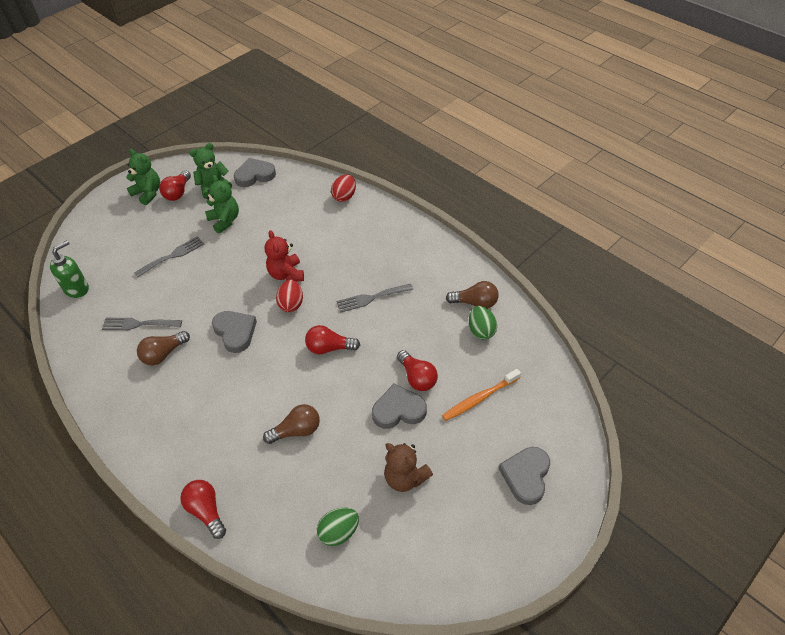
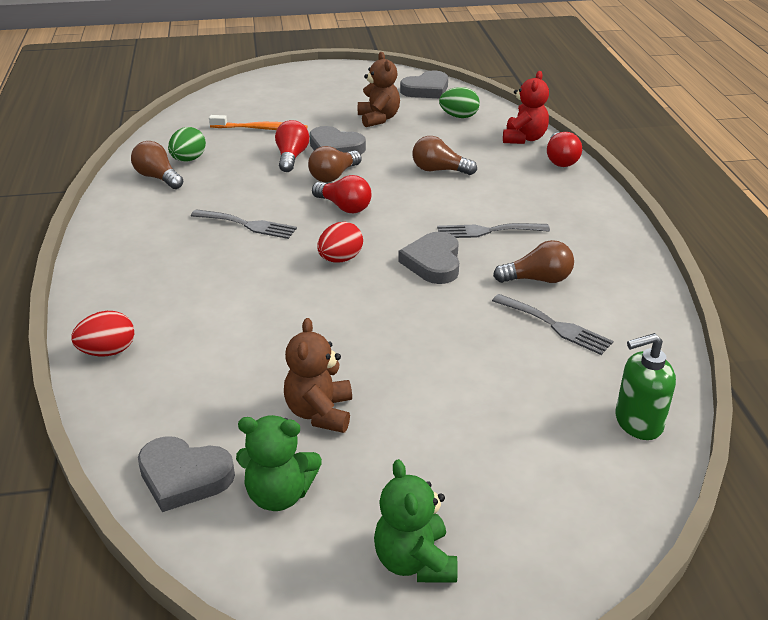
camera: 145 degrees left, 15 degrees down
(173, 255) = (448, 397): grey fork -> grey fork (487, 231)
(178, 193) = (354, 524): red light bulb -> none
(225, 220) = (320, 413): green teddy bear -> brown teddy bear
(286, 274) = (311, 291): red teddy bear -> red teddy bear (524, 138)
(366, 375) = (333, 176): none -> brown light bulb
(526, 476) = (291, 90): grey heart -> grey heart (426, 89)

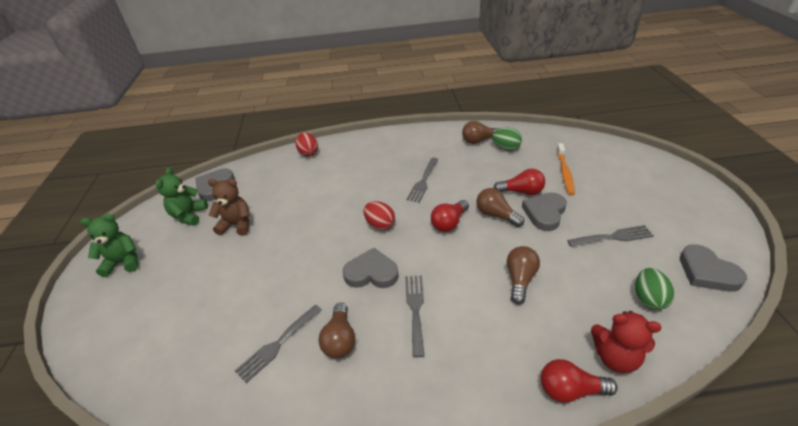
camera: 95 degrees right, 5 degrees up
(158, 178) = (479, 140): brown light bulb -> brown light bulb turned 150 degrees counterclockwise
(378, 119) = (613, 237): brown teddy bear -> grey fork
(637, 422) = (158, 382): green soap dispenser -> none

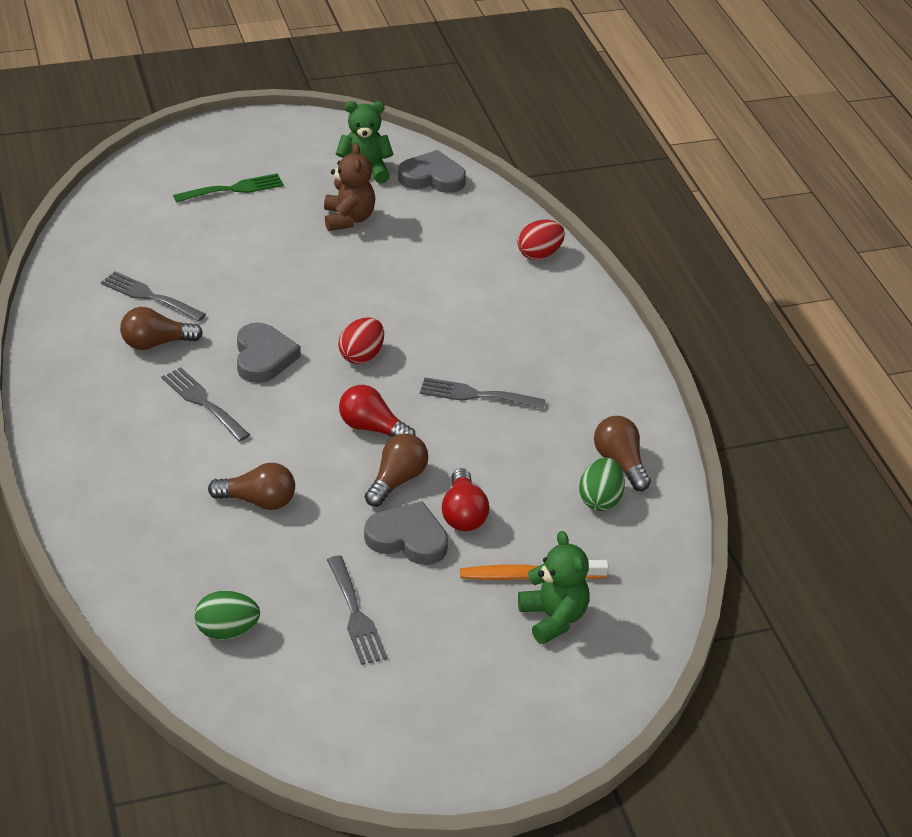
camera: 75 degrees right, 0 degrees up
(123, 262) = (270, 145): green teddy bear -> green teddy bear (553, 618)
(165, 285) = (234, 189): none -> green fork
(415, 309) = (203, 402): grey fork -> grey fork turned 120 degrees counterclockwise
(570, 390) = (87, 533): red light bulb -> none
(615, 357) = (130, 580): red teddy bear -> none
(707, 272) = (283, 711): grey heart -> none

